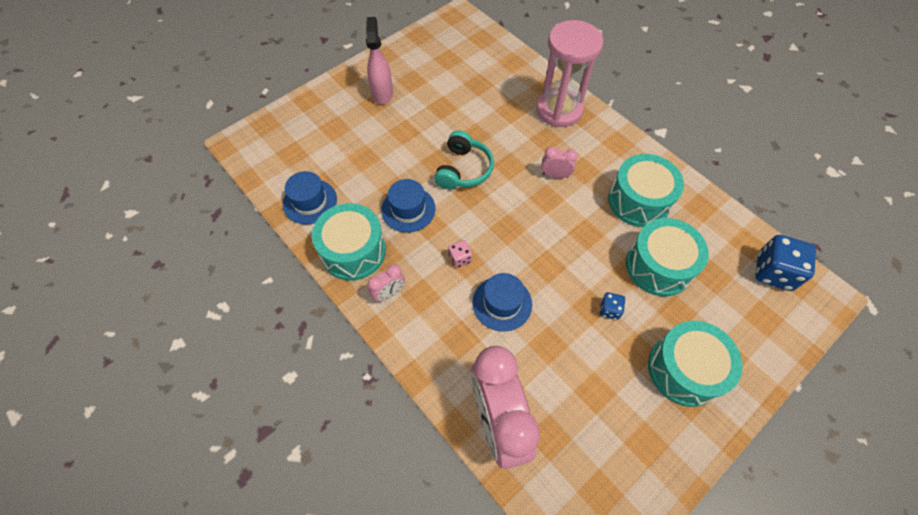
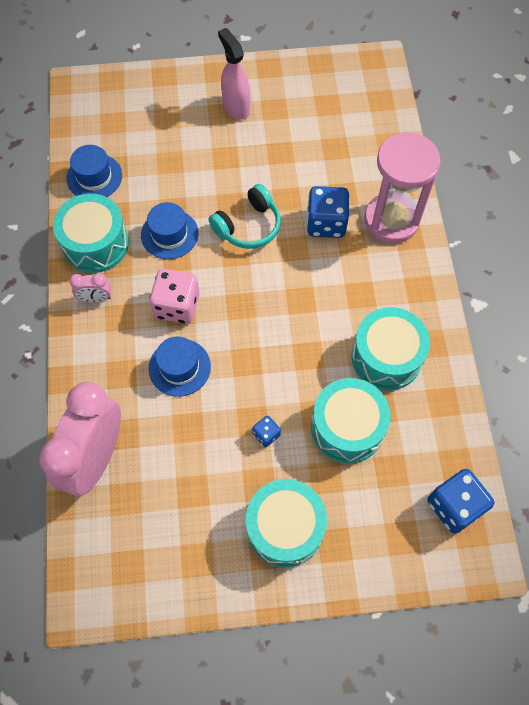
camera: 35 degrees right, 5 degrees up
(382, 93) = (236, 107): pink spray bottle -> pink spray bottle turned 60 degrees counterclockwise
(460, 258) = (177, 306): pink dice -> pink dice, size x1.99
(517, 136) = (326, 223): none -> blue dice
(555, 175) = (328, 283): pink clock -> none

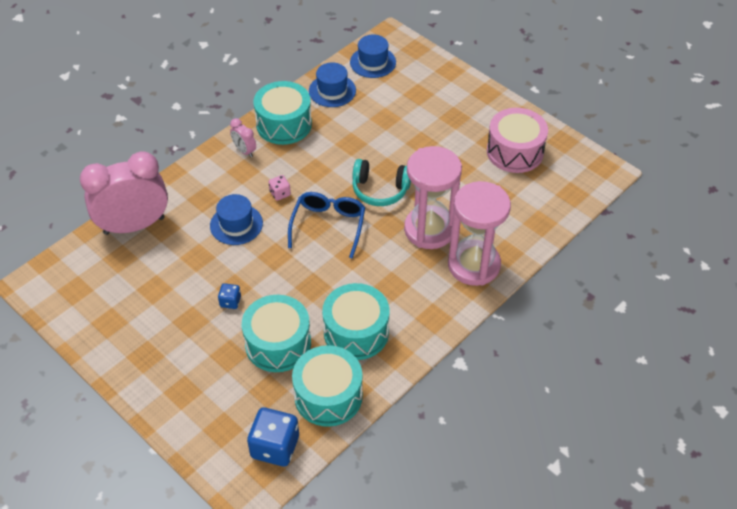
camera: 50 degrees right, 15 degrees down
(169, 234) = (329, 154): blue hat -> blue hat (373, 62)
(177, 306) = (280, 193): pink dice -> pink dice, size x0.50
(236, 107) = (469, 121): pink spray bottle -> none
(251, 294) = (328, 225): none -> blue glasses
(285, 527) = (171, 355): turquoise drum -> turquoise drum (328, 396)
(300, 102) = (515, 152): none -> pink drum
(326, 223) = (429, 229): blue dice -> pink hourglass

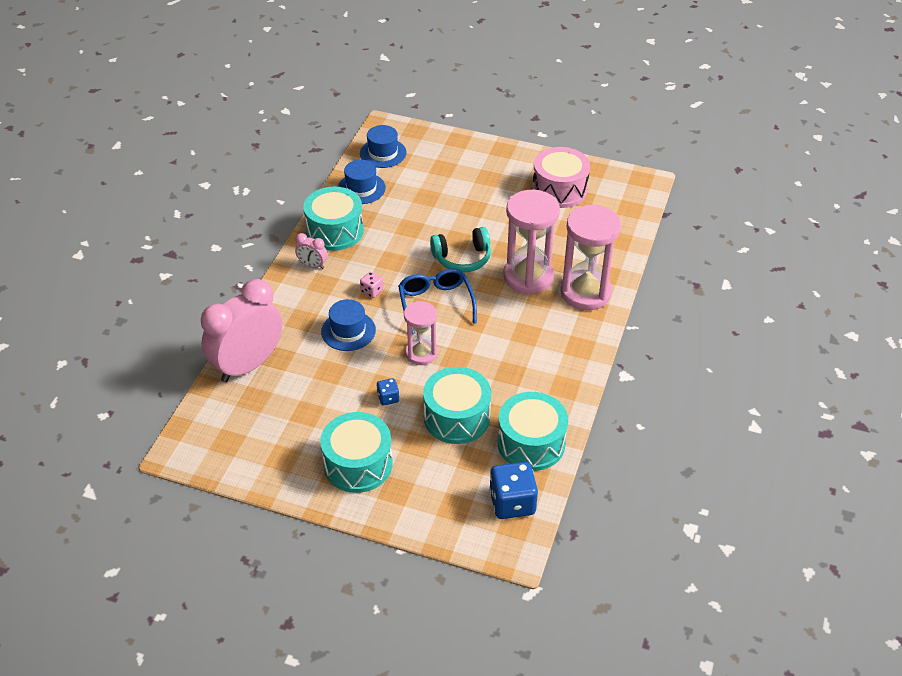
camera: 25 degrees left, 5 degrees down
(285, 270) = (421, 353): none -> pink hourglass
(356, 332) = (520, 382): turquoise drum -> turquoise drum (358, 464)

